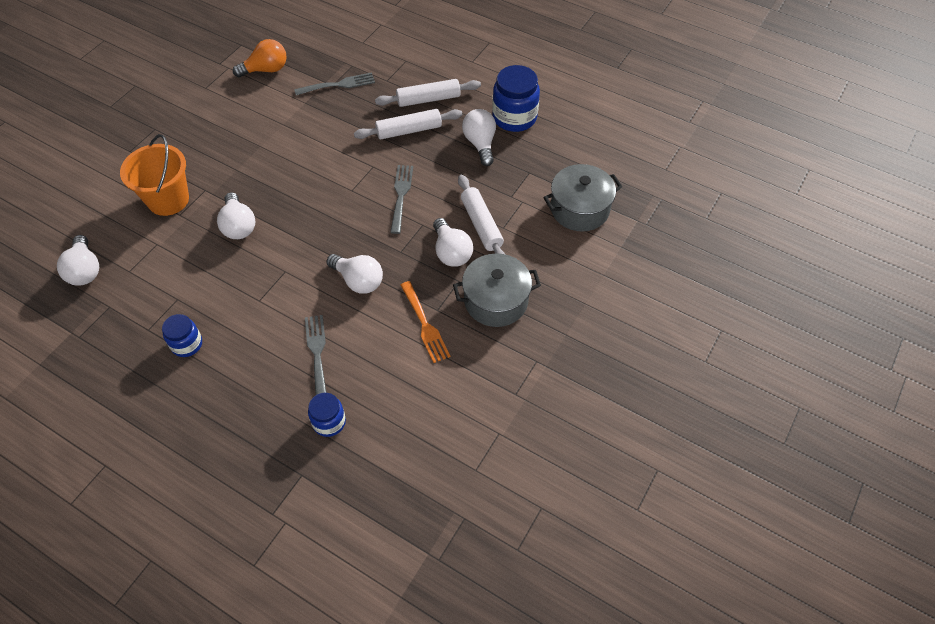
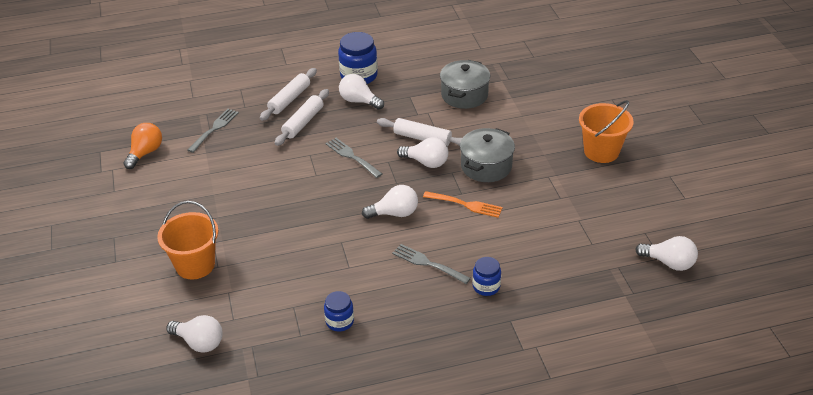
camera: 45 degrees left, 15 degrees down
(239, 226) = (271, 243): white light bulb -> white light bulb (669, 263)
(626, 380) = (601, 151): none -> orange bucket

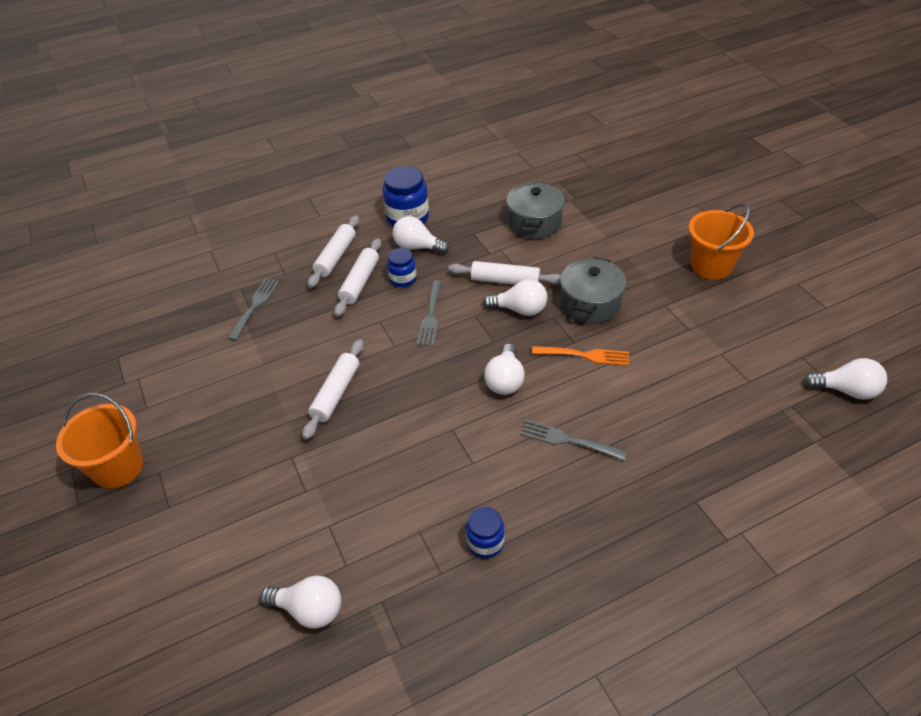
camera: 10 degrees left, 5 degrees up
(145, 153) = (176, 350): orange light bulb -> none
(195, 265) = (275, 494): orange bucket -> orange bucket (118, 467)
(260, 203) = (336, 393): none -> white rolling pin
(352, 156) = (430, 316): grey fork -> grey fork turned 120 degrees counterclockwise
(394, 213) = (505, 380): white light bulb -> white light bulb turned 120 degrees clockwise
(486, 286) = (649, 459): blue jar -> blue jar (403, 279)

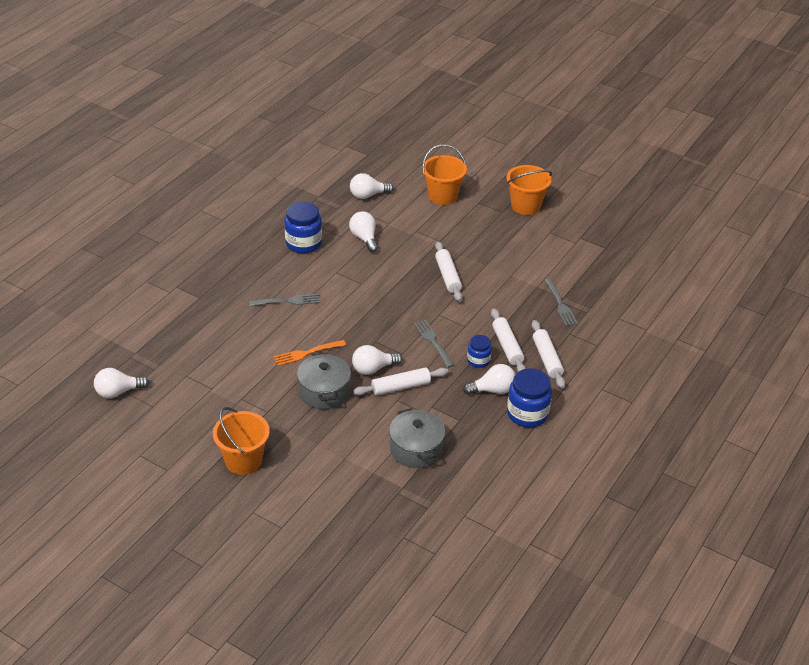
camera: 145 degrees right, 5 degrees down
(201, 547) = (443, 196): none -> orange bucket
(485, 542) = (303, 243): blue jar -> blue jar, size x1.71
(505, 380) = (349, 319): white light bulb -> white light bulb (364, 238)

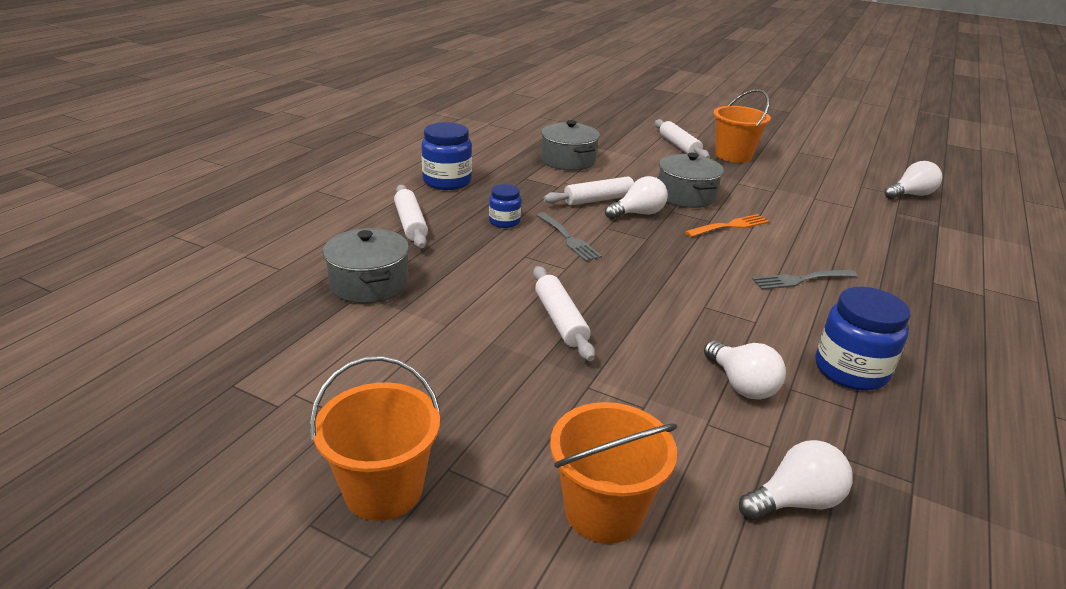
camera: 175 degrees right, 10 degrees down
(493, 390) = (486, 198): white light bulb -> none
(507, 346) = (464, 235): white rolling pin -> white rolling pin (679, 146)
(560, 304) = (369, 284): grey fork -> grey pot

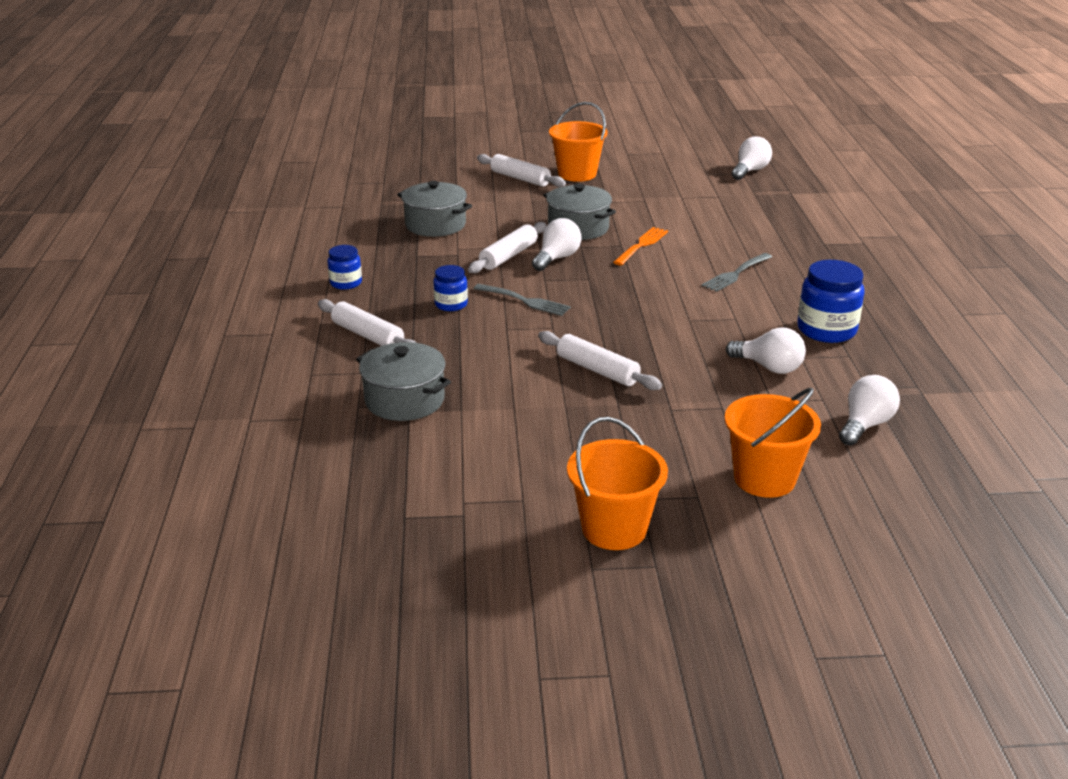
camera: 30 degrees left, 0 degrees up
(447, 181) = (346, 283): blue jar -> blue jar, size x0.58

